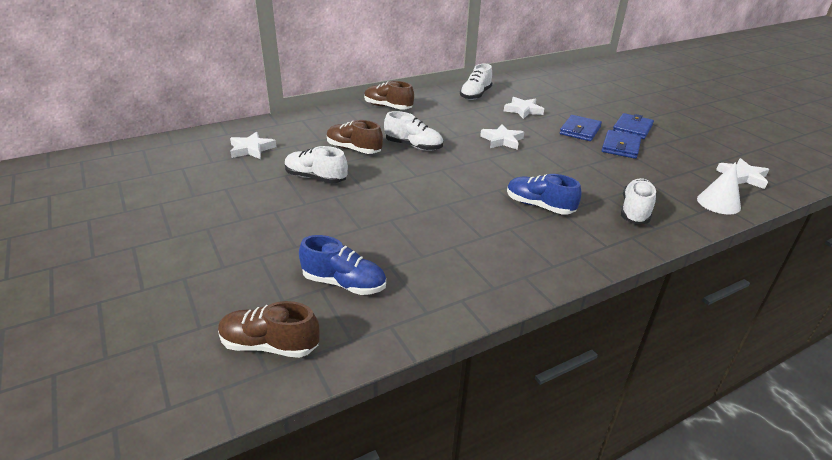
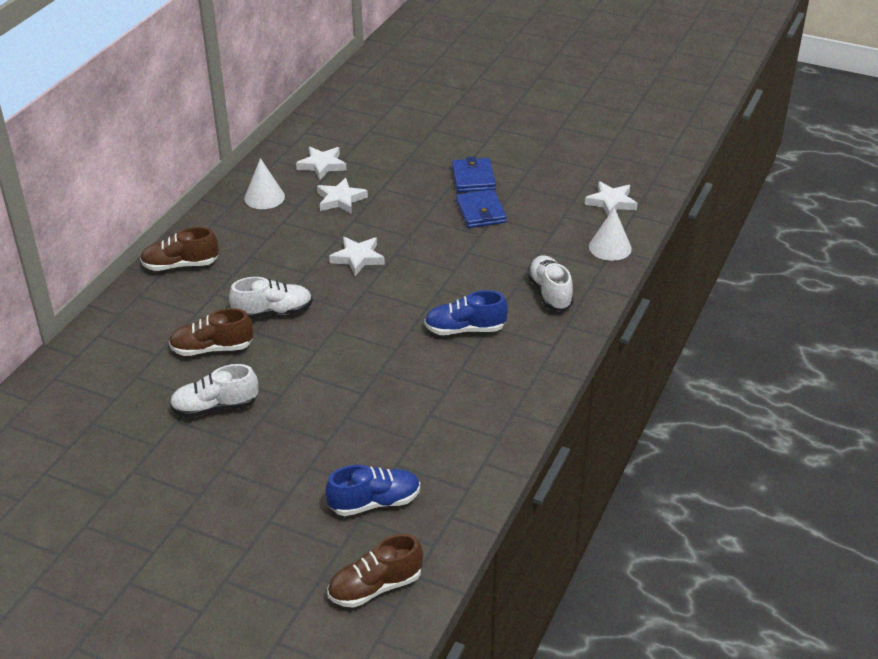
camera: 35 degrees left, 5 degrees up
(251, 149) = (93, 407): white star -> white star (322, 165)
(475, 95) = (264, 197): white shoe -> white cone
(580, 130) = (424, 205): blue wallet -> none

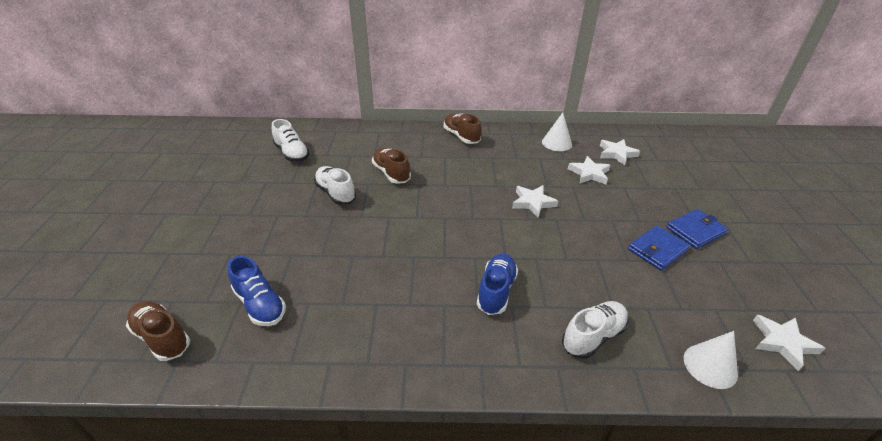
camera: 65 degrees right, 0 degrees up
(273, 312) = (443, 185): white shoe -> white shoe (292, 153)
(465, 329) = (496, 291): blue shoe -> blue shoe turned 45 degrees clockwise

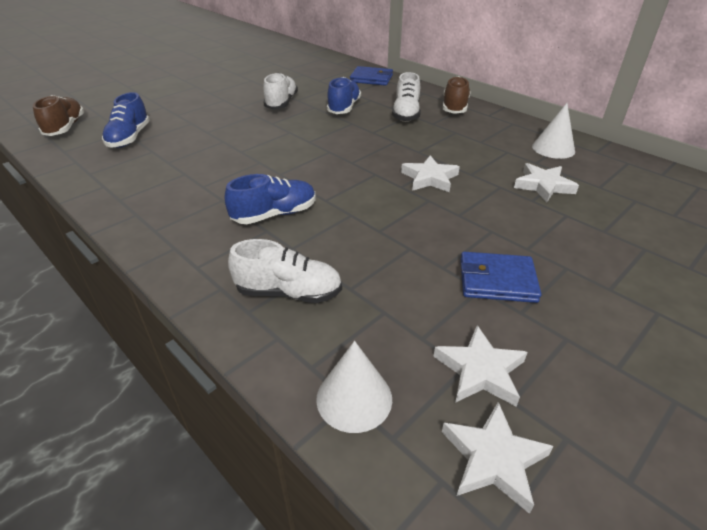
camera: 45 degrees right, 0 degrees up
(292, 153) = (297, 71): white shoe -> white shoe (406, 114)
(391, 173) = (344, 108): brown shoe -> blue shoe
(617, 154) = (619, 186): white star -> white star (480, 370)
(695, 231) = (590, 295): blue wallet -> blue wallet (371, 79)

